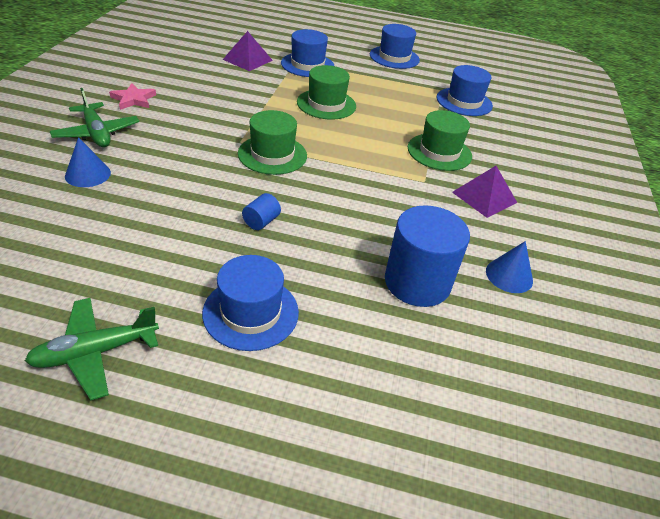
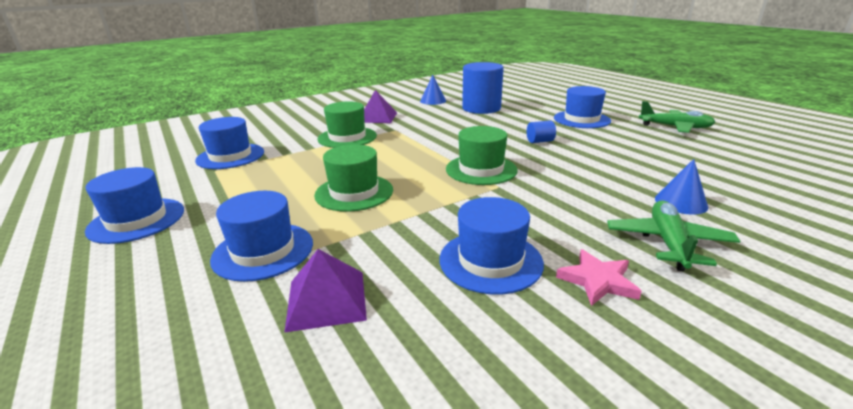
camera: 130 degrees left, 15 degrees down
(195, 92) = (490, 261): none -> blue hat

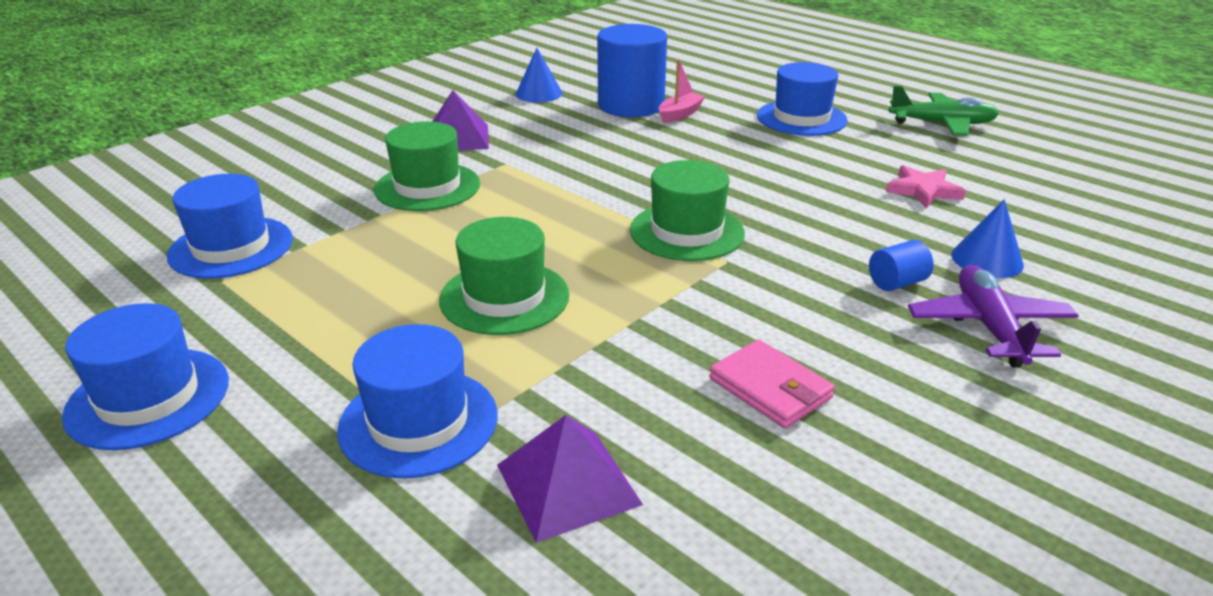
camera: 15 degrees left, 5 degrees up
(490, 261) = (770, 388): blue hat -> pink wallet
(507, 114) = (680, 114): none -> pink boat
(540, 141) = (754, 168): blue cylinder -> blue cylinder (896, 283)
(597, 281) = (920, 397): pink star -> pink star (923, 190)
(668, 242) = (989, 327): green plane -> purple plane

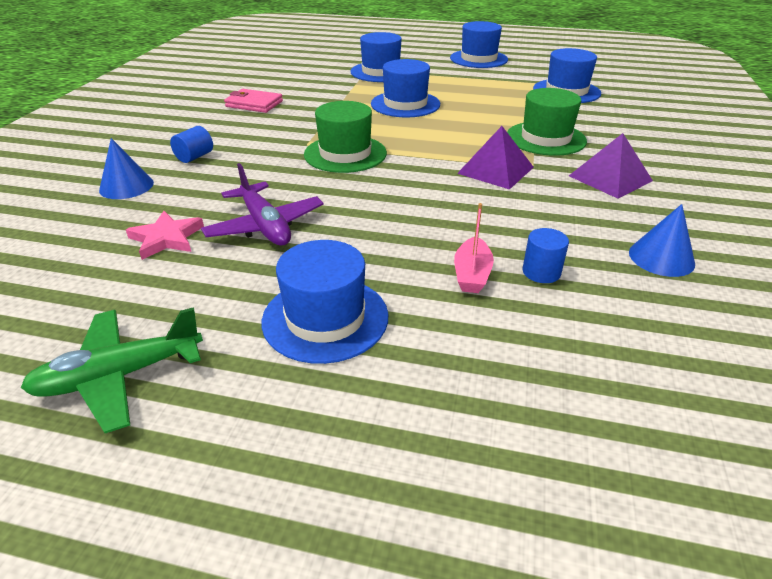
camera: 150 degrees right, 5 degrees up
(504, 297) = (405, 104): green hat -> blue hat
(568, 484) = (313, 72): purple pyramid -> purple pyramid (495, 170)
(631, 105) = (541, 272): blue cylinder -> blue cylinder, size x0.43
(989, 327) = (140, 147): purple plane -> purple plane (265, 226)

